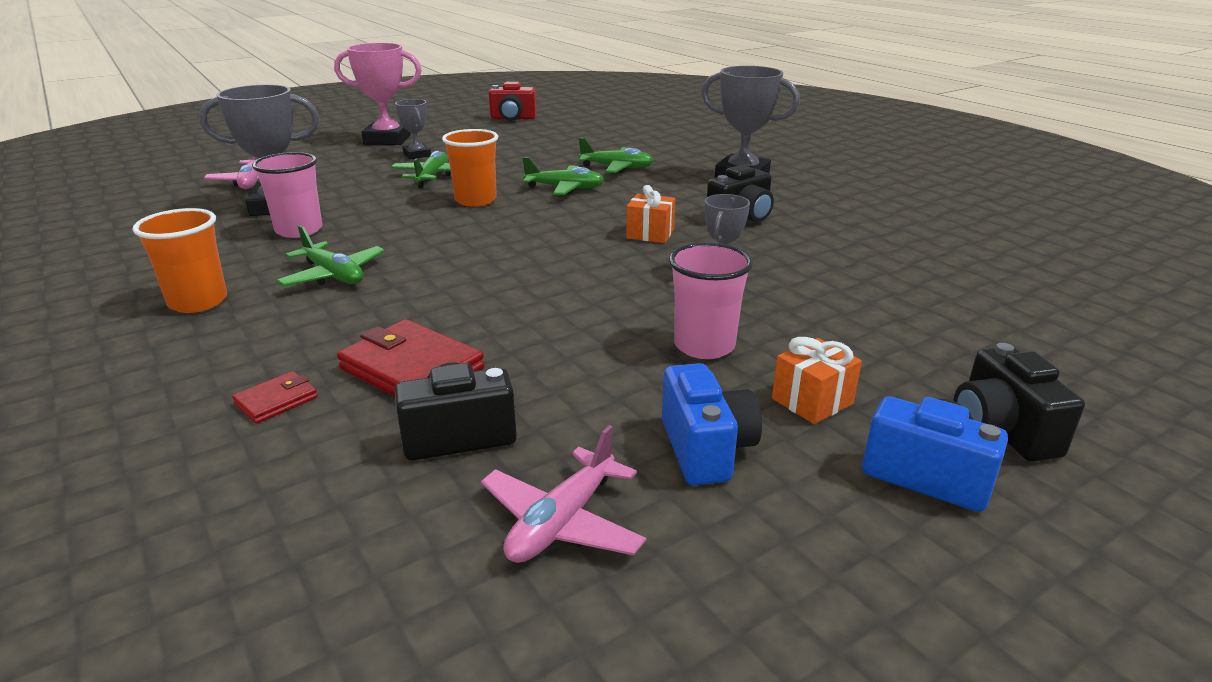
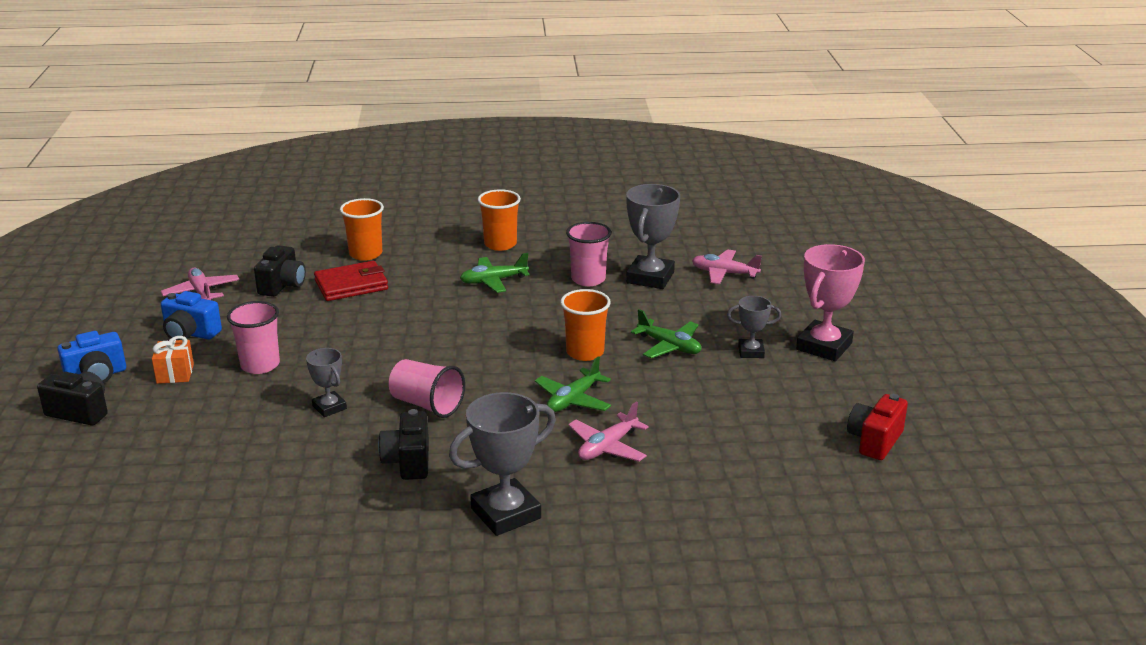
camera: 120 degrees right, 0 degrees up
(276, 401) = (365, 254): red wallet -> orange cup
(617, 168) = (607, 447): green plane -> pink plane
(650, 234) = (427, 405): orange gift -> pink cup

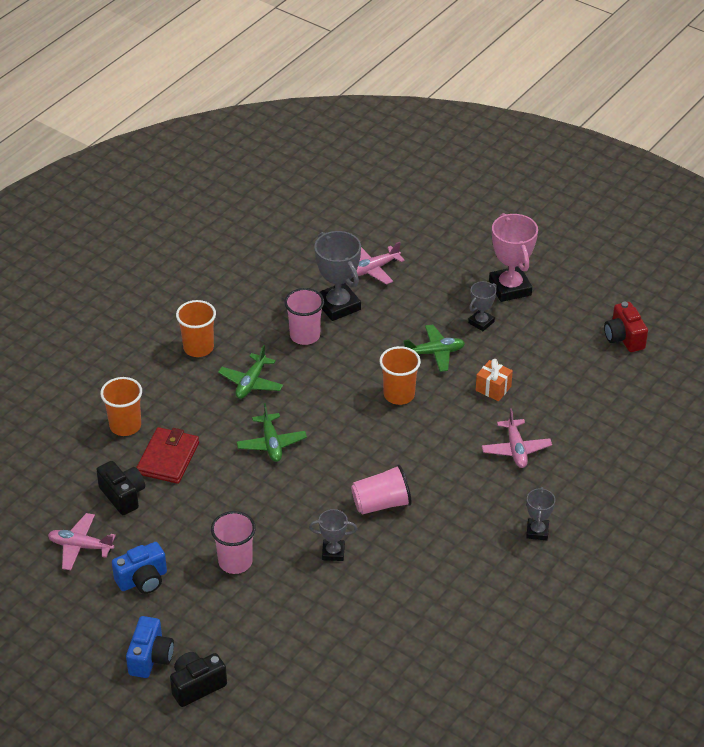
camera: 50 degrees left, 15 degrees up
(175, 373) = (196, 612): orange gift -> orange gift (493, 388)
(408, 462) = (439, 546): black camera -> none
(506, 513) = (537, 531): grey trophy -> grey trophy, size x0.55
(573, 400) = (449, 433): green plane -> green plane (271, 443)

